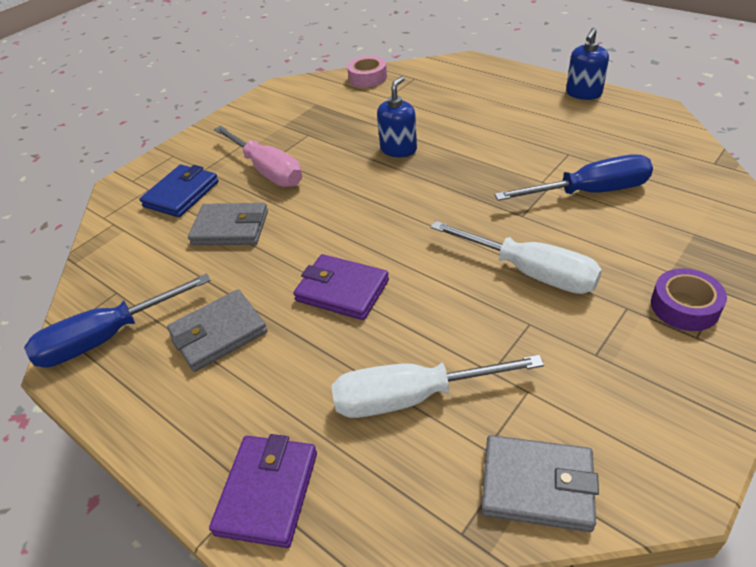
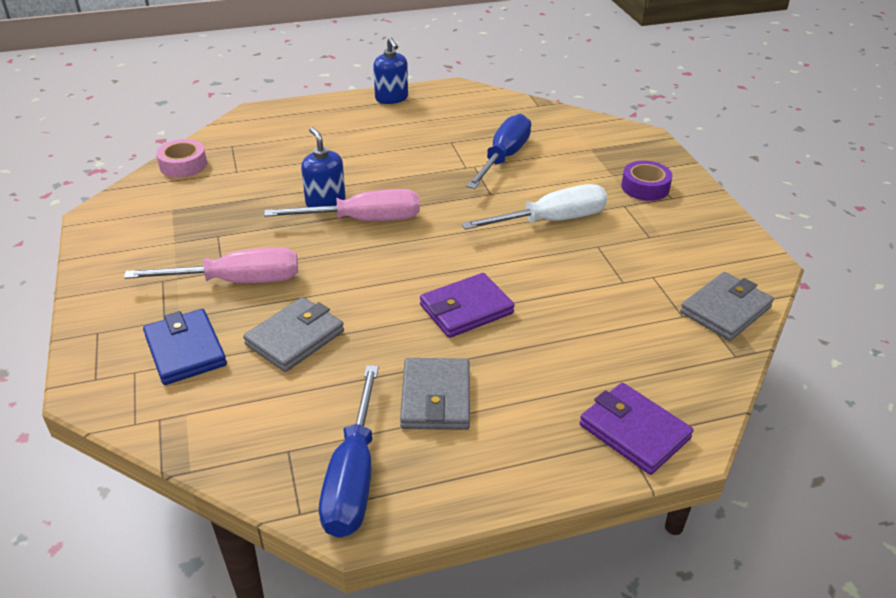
camera: 60 degrees left, 5 degrees down
(398, 178) = (365, 220): none -> pink screwdriver
(410, 397) = (611, 326): white screwdriver -> none

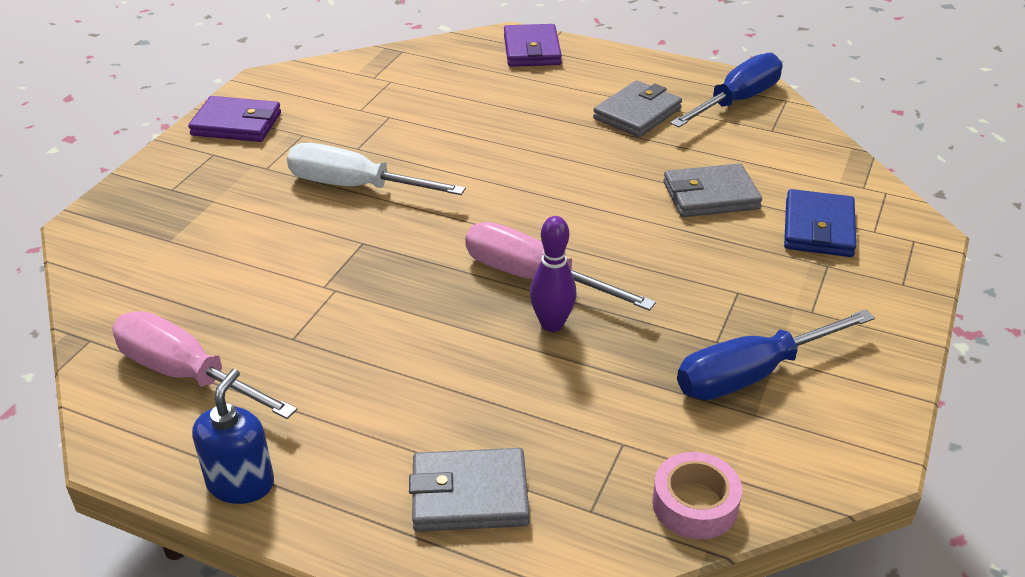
camera: 140 degrees left, 0 degrees up
(238, 281) = (728, 271): pink screwdriver -> pink screwdriver (185, 374)
(325, 202) = (552, 324): blue soap dispenser -> purple bowling pin
(466, 309) = (542, 153): purple wallet -> purple wallet (236, 124)
(504, 157) = (273, 280): blue screwdriver -> blue screwdriver (750, 375)
(645, 187) = (213, 173): purple tape -> none
(725, 310) = (355, 71): grey wallet -> grey wallet (469, 495)

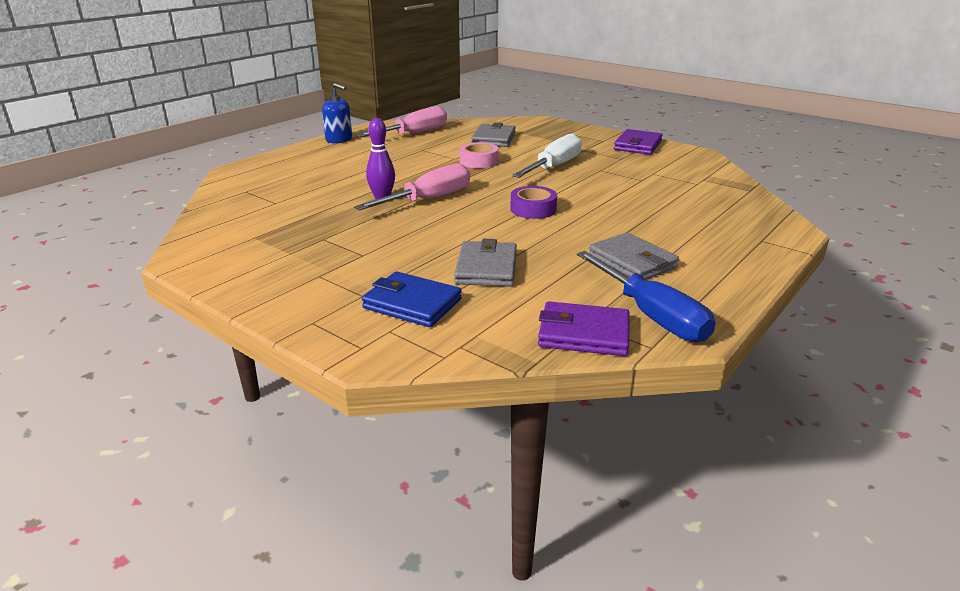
camera: 105 degrees right, 10 degrees down
(469, 495) = (284, 171): grey wallet -> grey wallet (493, 139)
(528, 185) = (533, 209): none -> purple tape
(532, 50) = (760, 235): purple wallet -> purple wallet (583, 334)
(695, 504) = (218, 211): pink tape -> pink tape (478, 161)
(750, 375) = (284, 242): blue screwdriver -> none

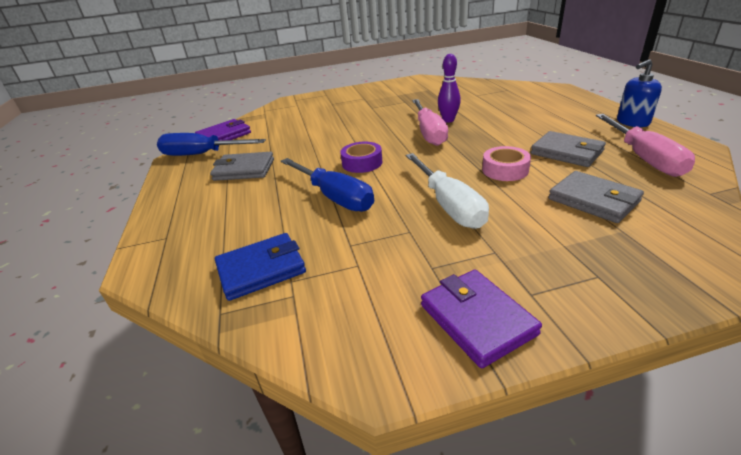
camera: 130 degrees right, 5 degrees up
(412, 304) = (308, 110): blue wallet -> blue wallet (261, 269)
(486, 268) = (310, 130): grey wallet -> grey wallet (566, 152)
(602, 201) = (335, 197): none -> blue screwdriver

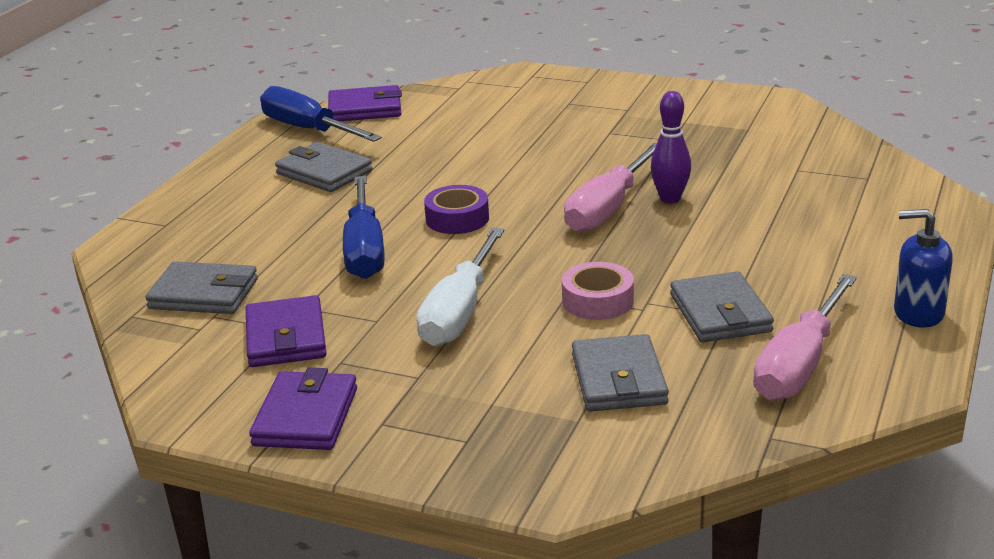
camera: 35 degrees right, 5 degrees down
(261, 269) = (204, 294): blue wallet -> grey wallet
(369, 270) = (286, 337): none -> purple wallet

